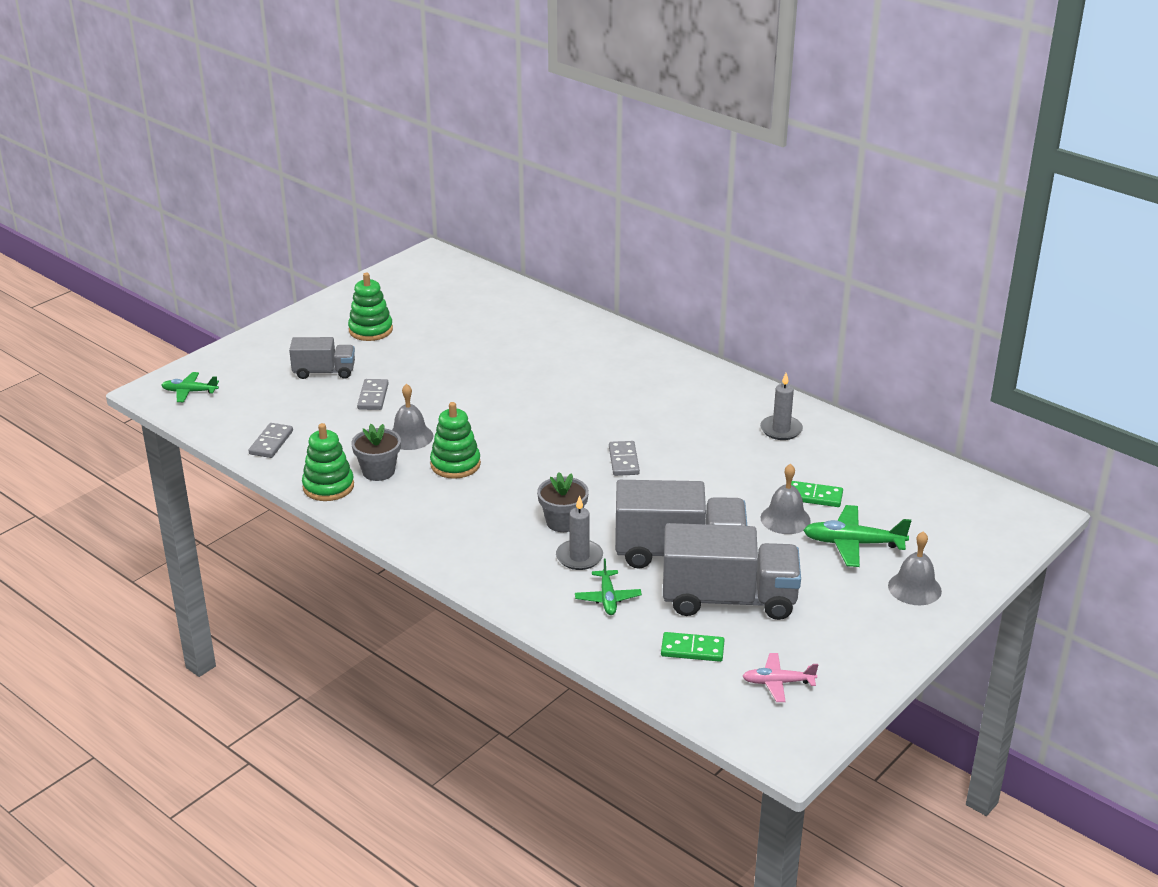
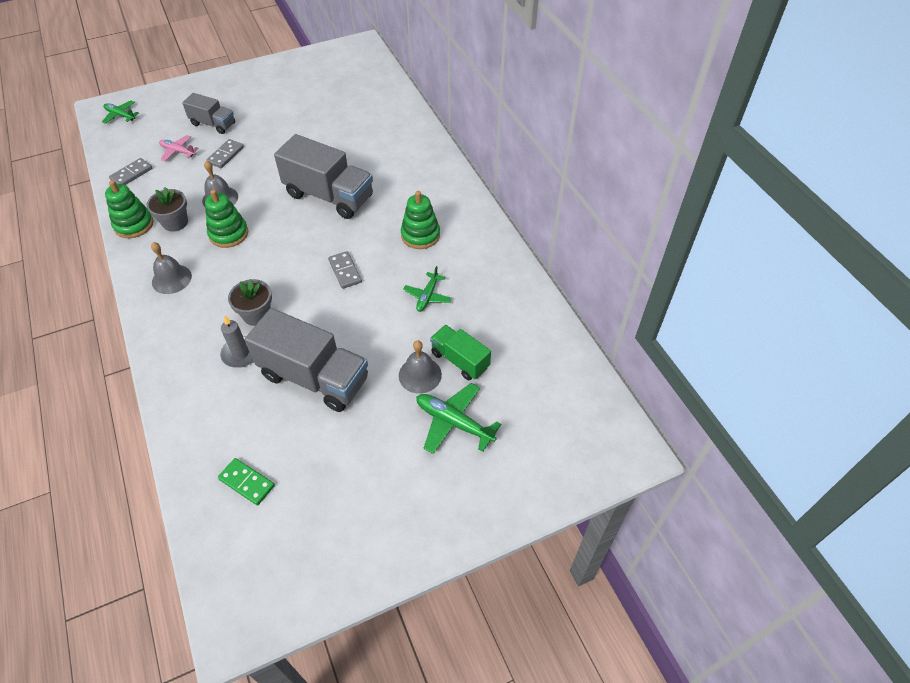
camera: 25 degrees right, 20 degrees up
(370, 330) = (271, 97): green stacking toy -> green stacking toy (420, 235)
(607, 598) = (228, 403): green plane -> green plane (427, 296)
(623, 460) = (345, 271): grey domino -> grey domino turned 45 degrees counterclockwise
(728, 599) = (313, 441): grey truck -> grey truck (329, 196)
(778, 682) = (282, 548): pink plane -> pink plane (178, 151)
(781, 430) = (485, 282): grey candle -> none
(814, 496) = (460, 360): green domino -> green truck
(914, 588) = (468, 492): grey bell -> grey bell (171, 279)

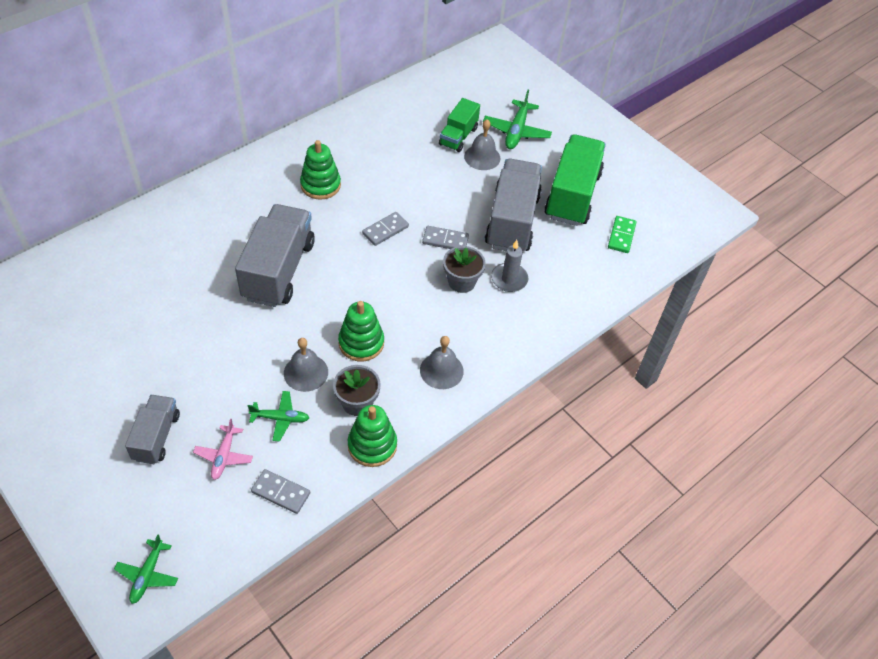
camera: 110 degrees left, 0 degrees up
(226, 155) = (223, 396): grey domino -> grey domino (445, 240)
(329, 450) = (572, 195): none -> green truck
(427, 296) = (397, 167): green plane -> green plane (280, 418)

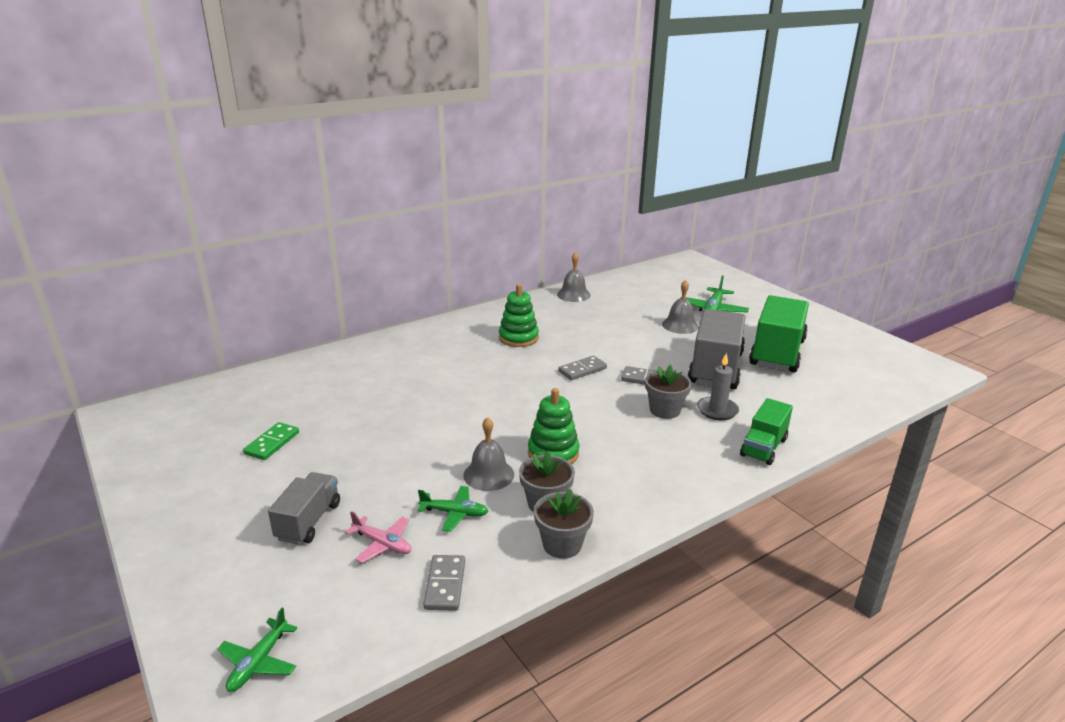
camera: 10 degrees right, 25 degrees down
(224, 456) = (382, 544): pink plane -> pink plane turned 75 degrees counterclockwise
(279, 270) = (469, 394): grey truck -> none
(280, 492) = (445, 585): grey domino -> grey domino turned 60 degrees clockwise
(372, 445) = (562, 544): green stacking toy -> grey flower pot
(441, 370) = (645, 481): grey bell -> grey bell (573, 295)
(458, 136) = (655, 312): green truck -> green truck (763, 447)
(621, 236) = (836, 383): green domino -> green domino (272, 443)

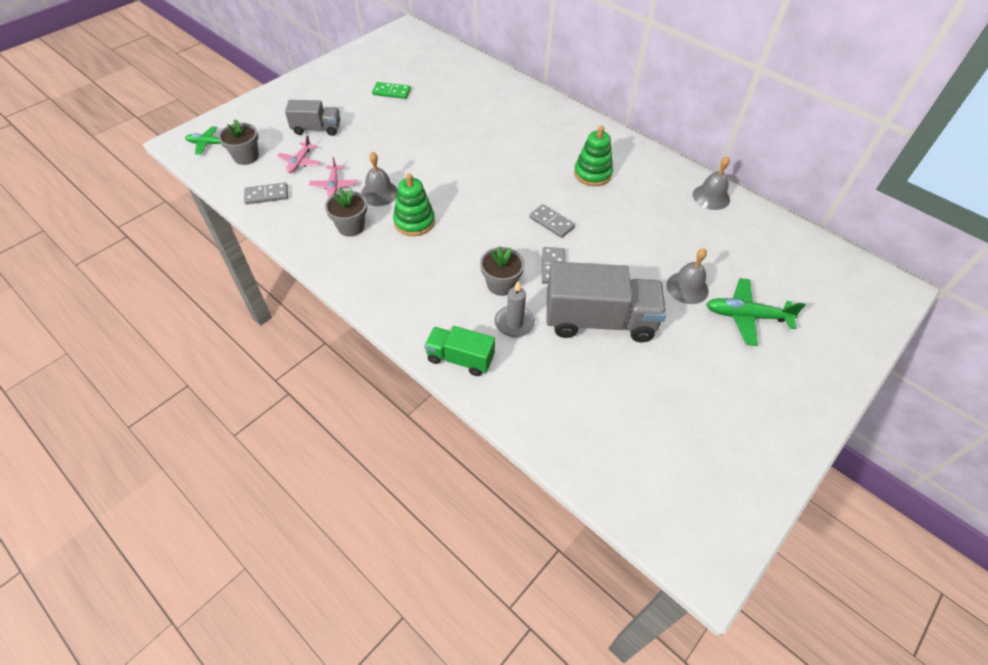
camera: 75 degrees right, 25 degrees up
(454, 513) = (334, 185): green plane -> pink plane
(562, 544) = (308, 241): grey flower pot -> grey flower pot (246, 157)
(777, 353) = (663, 377): green truck -> none

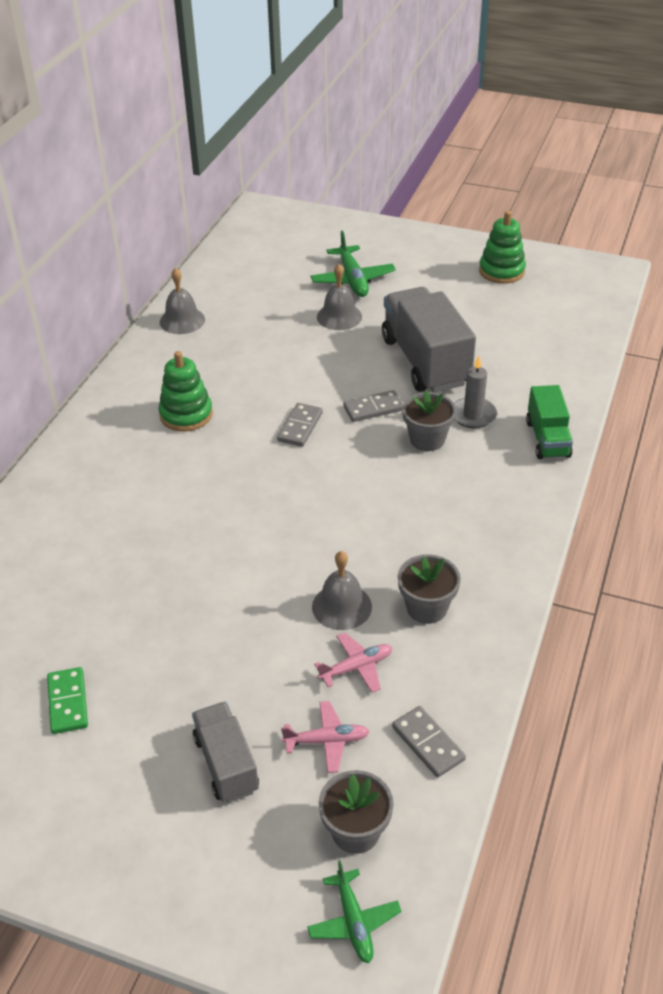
camera: 110 degrees left, 10 degrees down
(414, 222) = (376, 547): green stacking toy -> green stacking toy (501, 271)

